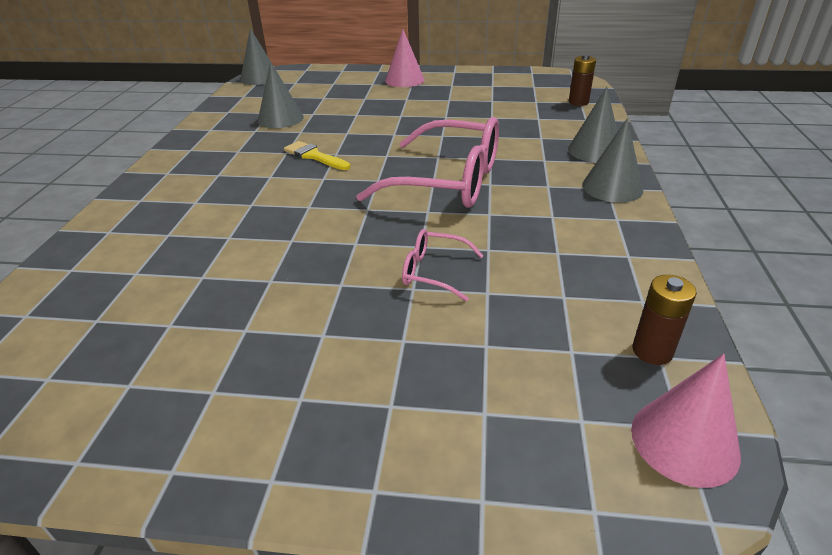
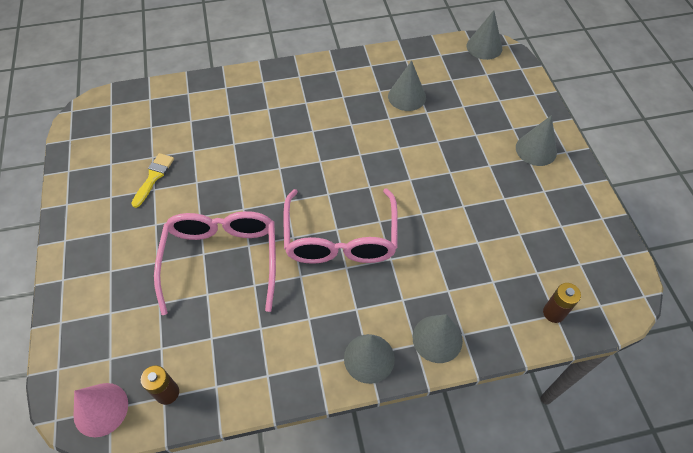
camera: 70 degrees right, 20 degrees up
(314, 156) = (351, 143): yellow brush -> yellow brush (154, 177)
(404, 80) = (536, 149): pink cone -> grey cone
(434, 272) = (221, 260): pink glasses -> pink glasses, size x2.17

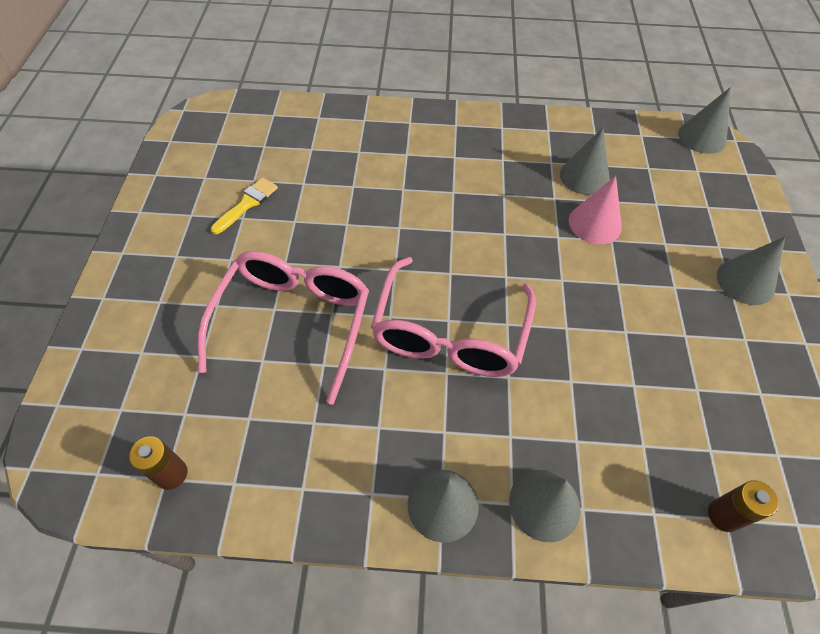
camera: 15 degrees right, 0 degrees up
(101, 409) = (86, 471): pink cone -> pink cone (595, 223)

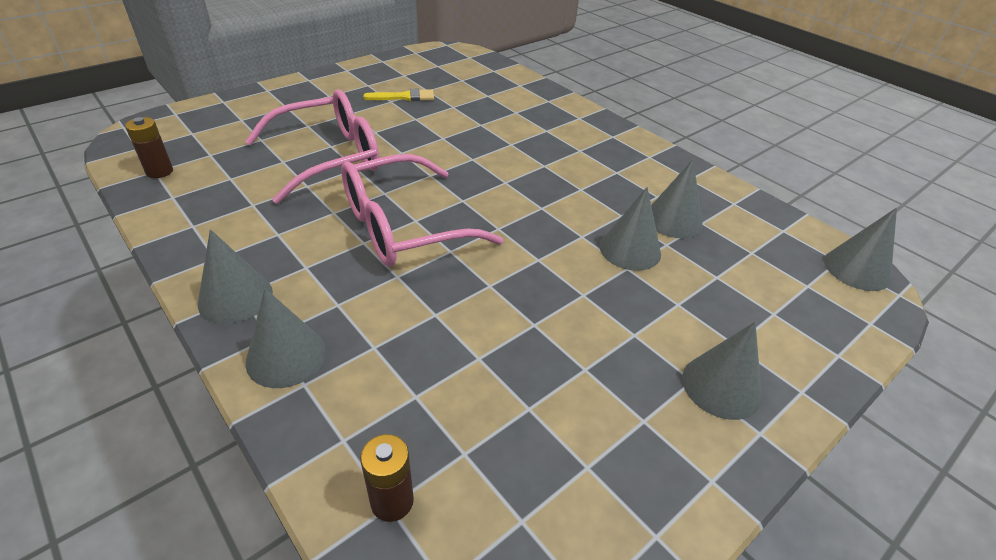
camera: 45 degrees right, 15 degrees down
(595, 223) = (630, 250): pink cone -> grey cone

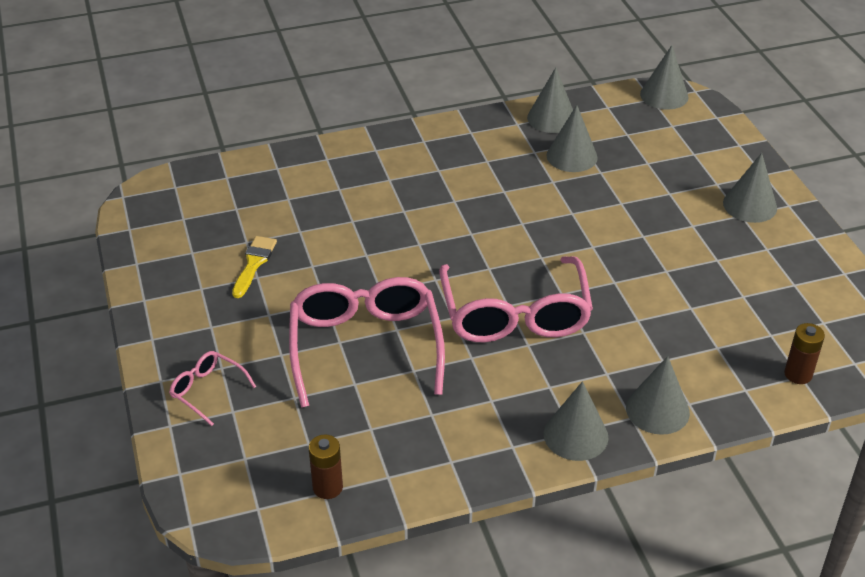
camera: 65 degrees left, 0 degrees up
(260, 107) = (208, 391): none -> pink glasses
(630, 250) = (600, 193): grey cone -> grey cone (551, 118)

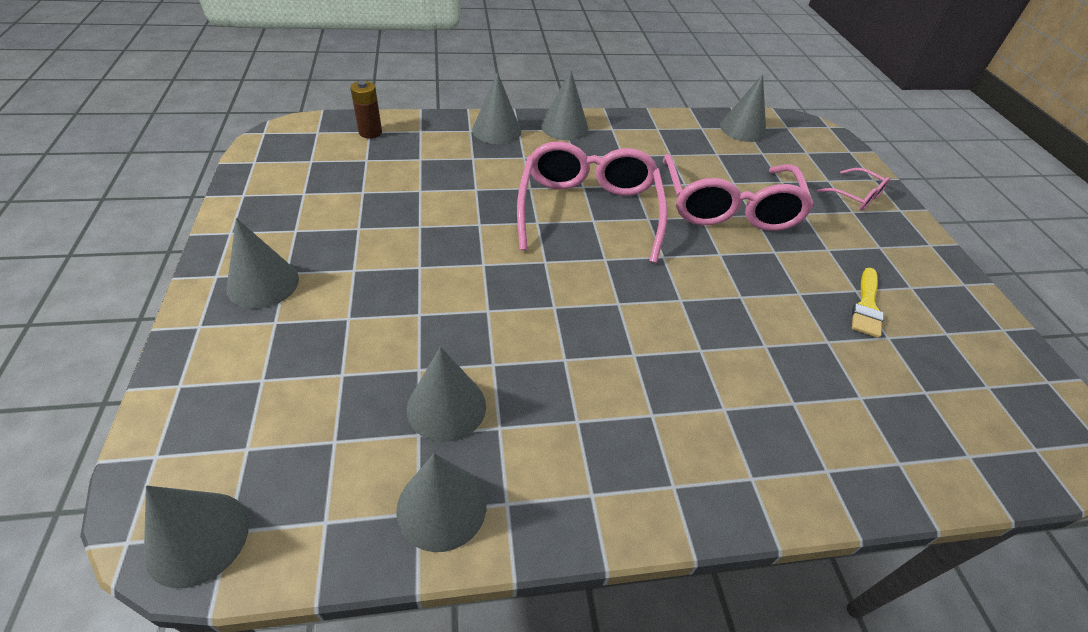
camera: 175 degrees left, 5 degrees up
(327, 487) = (743, 129): brown battery -> grey cone

